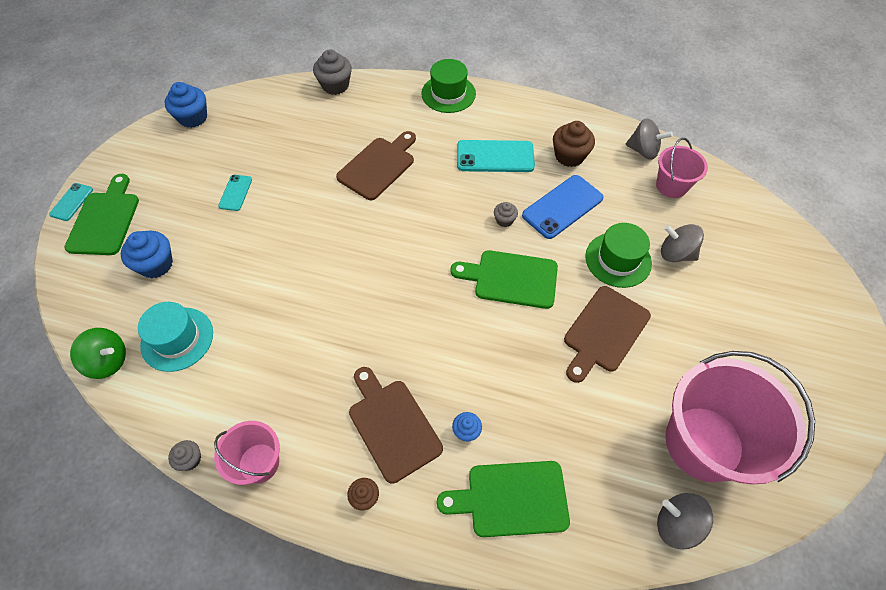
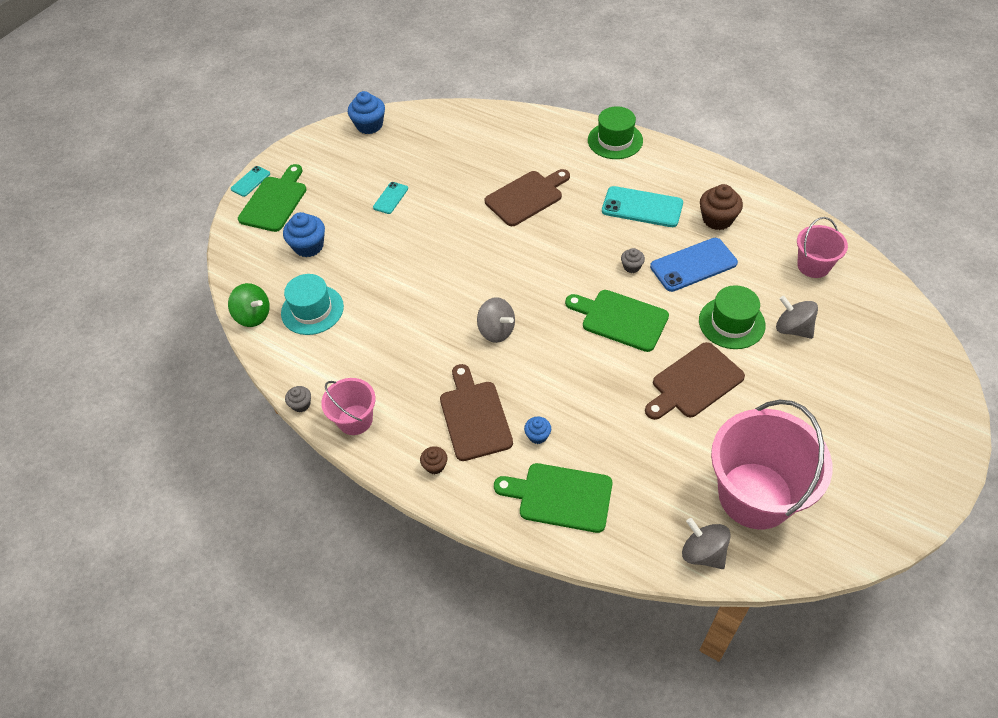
camera: 20 degrees right, 5 degrees down
(335, 85) = (507, 116): grey cupcake -> none
(643, 151) = (796, 227): grey spinning top -> grey spinning top (496, 331)

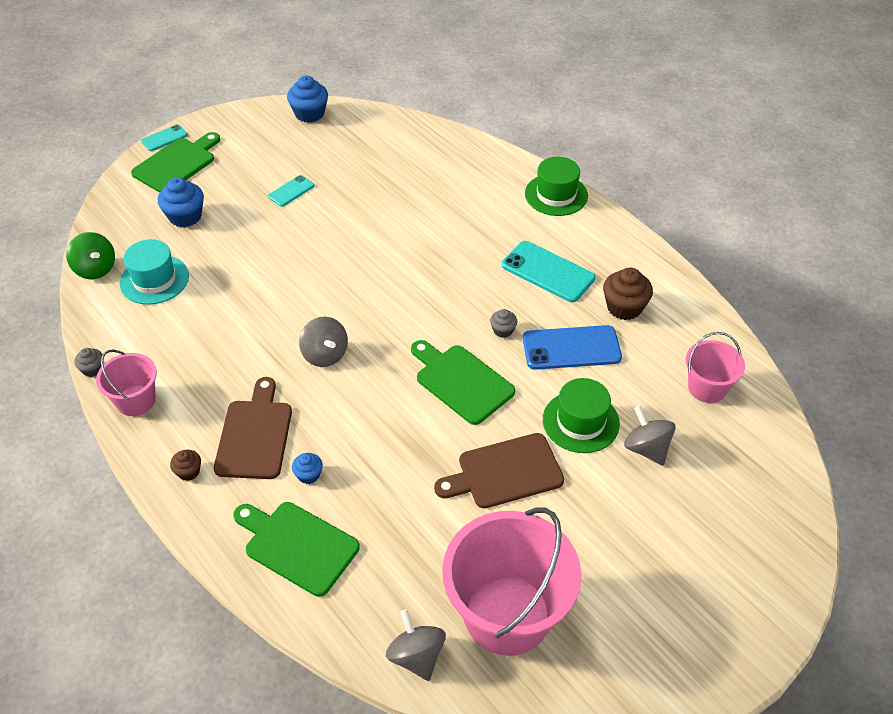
camera: 15 degrees right, 5 degrees down
(526, 197) = (430, 227): brown cutting board -> none

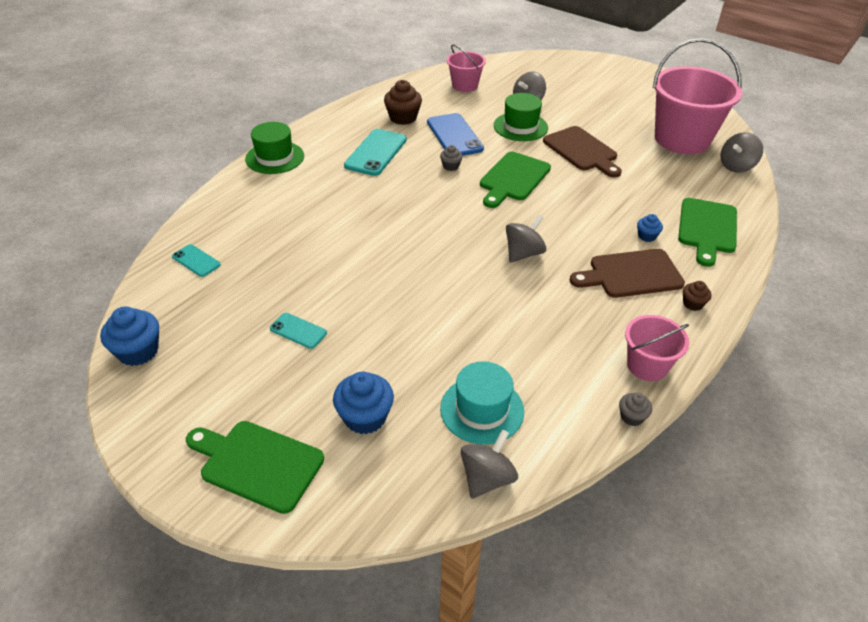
camera: 105 degrees left, 5 degrees down
(95, 269) = (487, 478): green spinning top -> grey spinning top
(164, 138) = (196, 502): turquoise phone -> turquoise phone (196, 261)

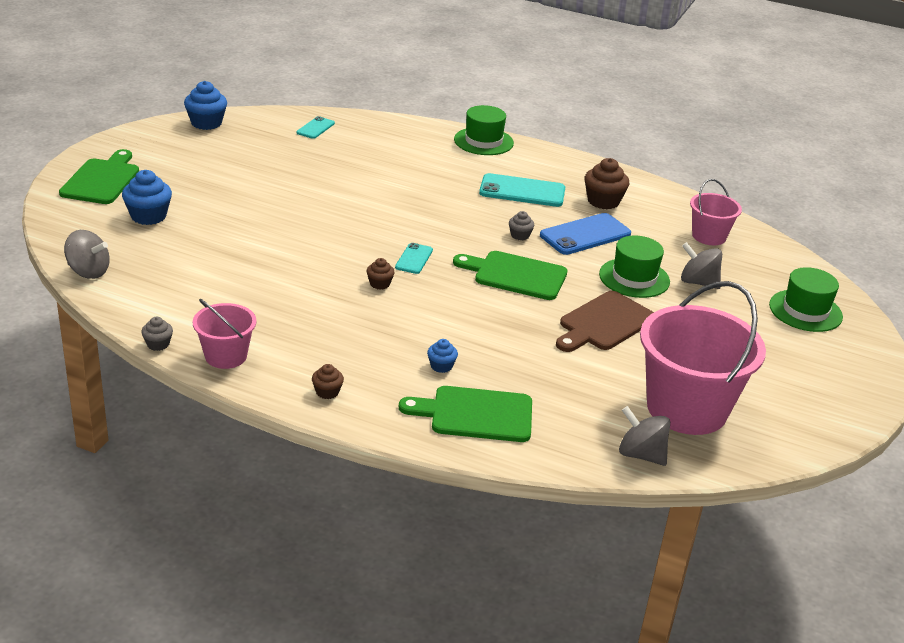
camera: 75 degrees right, 10 degrees down
(298, 331) = (240, 179): turquoise phone -> turquoise phone (414, 259)
(482, 410) = (160, 267): turquoise hat -> none
(523, 253) = (379, 284): grey spinning top -> brown cupcake
(564, 73) = (805, 311): none -> green hat
(631, 274) = (366, 352): brown cutting board -> none

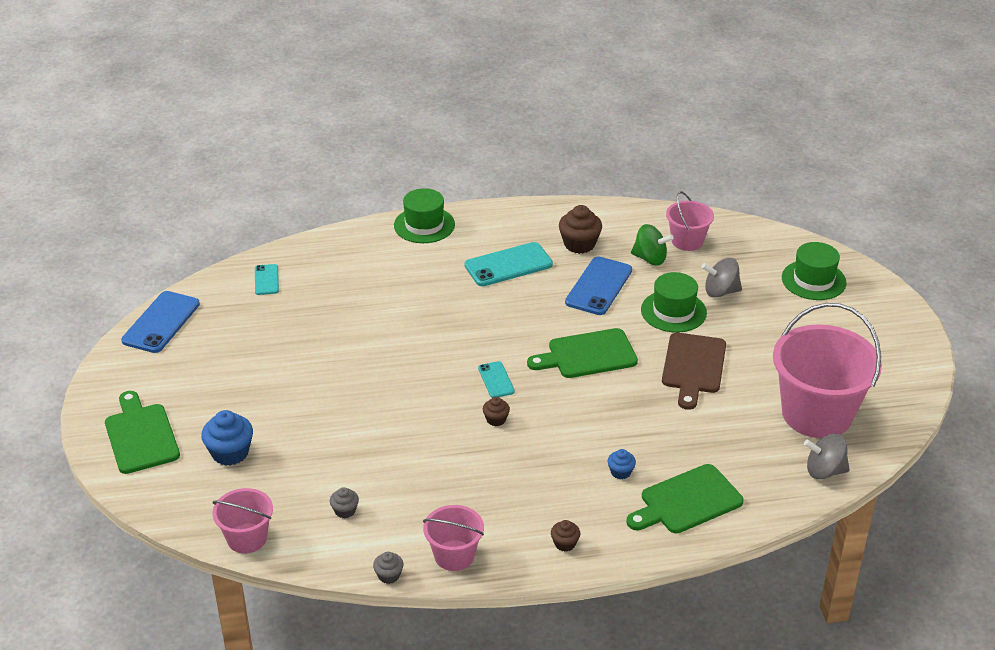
camera: 30 degrees left, 5 degrees up
(88, 272) = (247, 538): grey spinning top -> pink bucket
(206, 123) = (161, 322): blue cupcake -> blue phone
(520, 235) = (551, 313): grey cupcake -> grey cupcake (345, 511)
(657, 235) = (650, 259): none -> green spinning top

